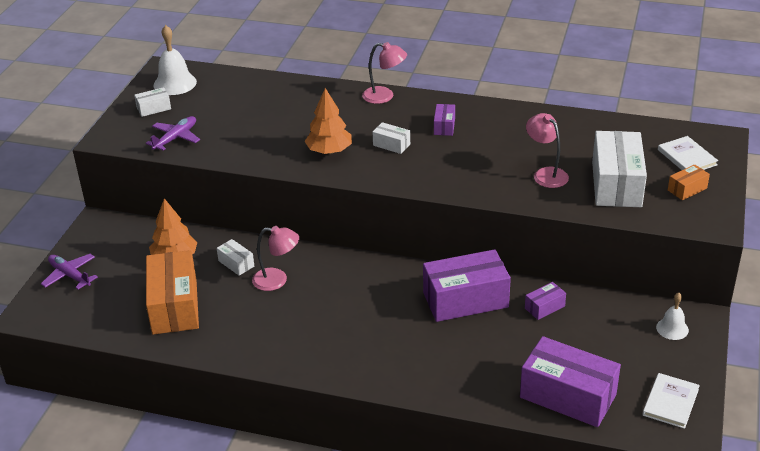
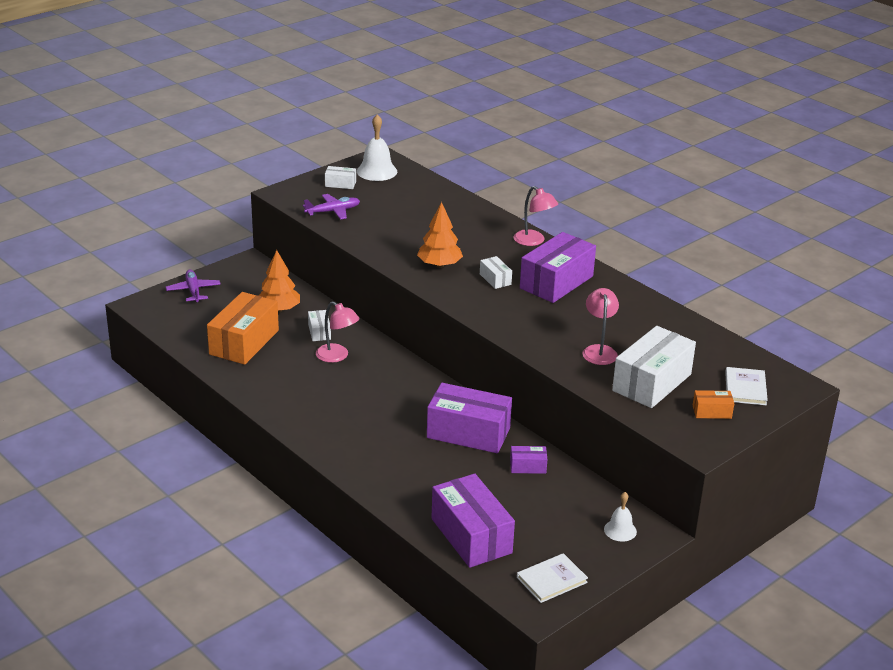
camera: 30 degrees right, 5 degrees down
(444, 126) = (556, 282): purple box -> purple box, size x2.18

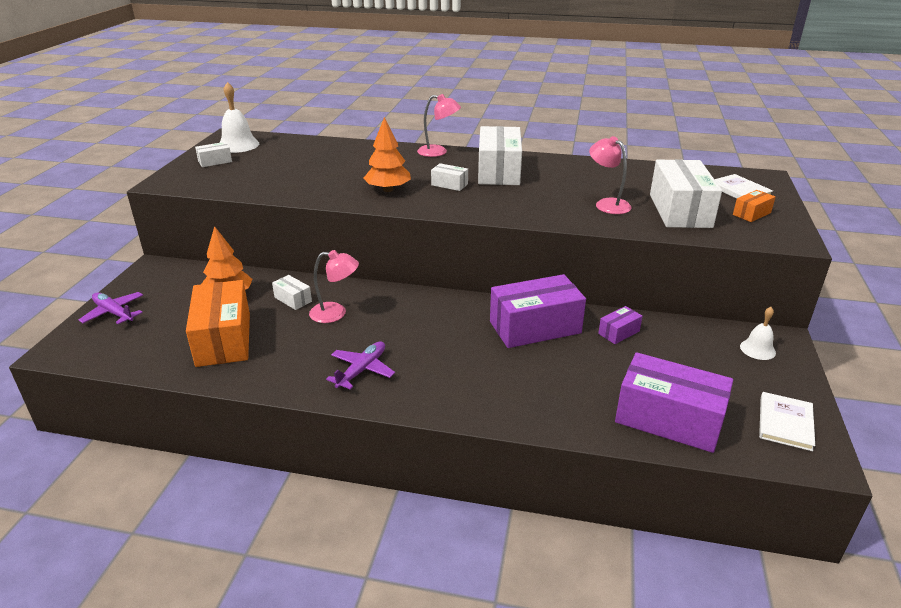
camera: 35 degrees left, 0 degrees up
(332, 211) = (233, 182): purple plane -> purple plane (362, 370)
(556, 282) = (499, 171): purple box -> white box

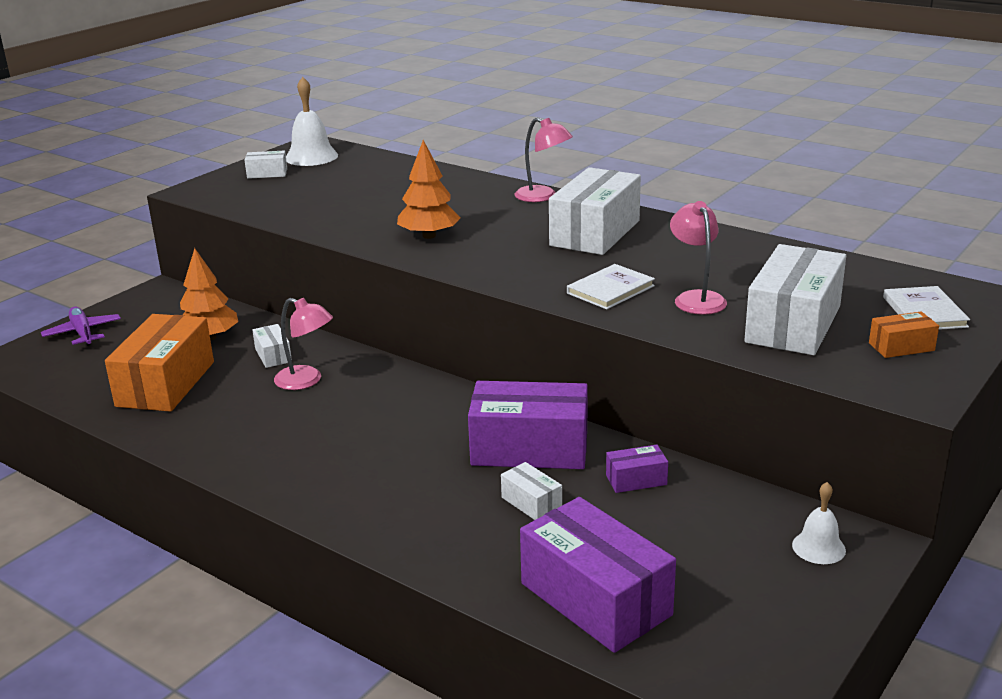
camera: 25 degrees right, 5 degrees down
(362, 370) = (279, 450): purple plane -> none
(449, 184) = (511, 241): white box -> white box (531, 503)
(785, 423) = (756, 647): white book -> white book (610, 289)

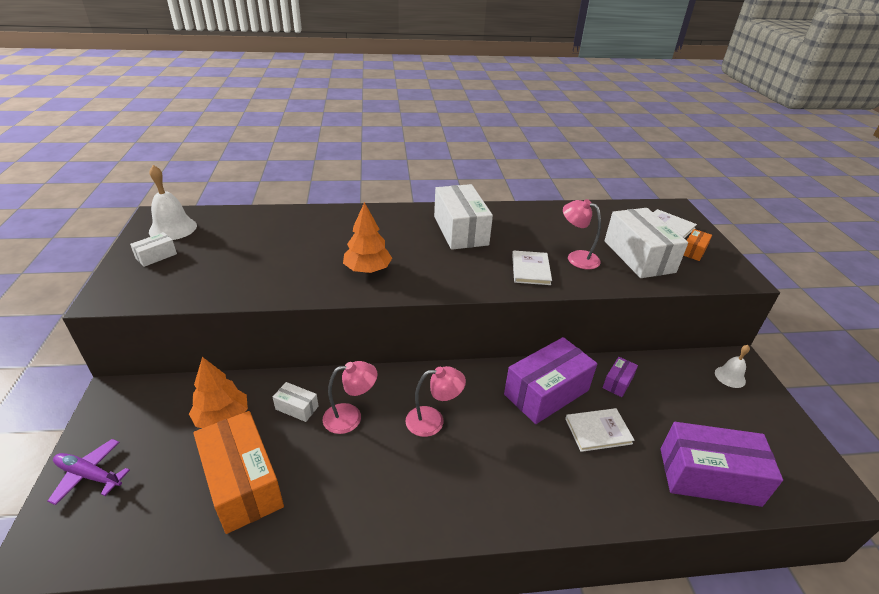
camera: 45 degrees left, 10 degrees up
(531, 503) = (598, 431): white box -> white book
(543, 197) = (391, 212): pink lamp -> pink lamp (433, 421)

